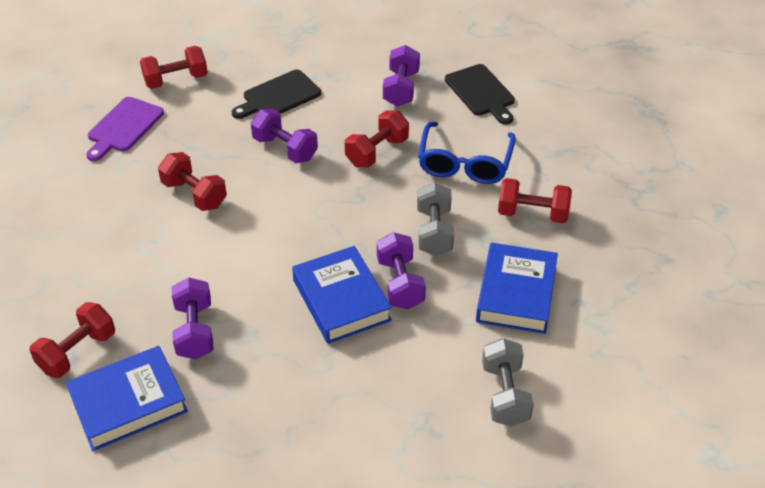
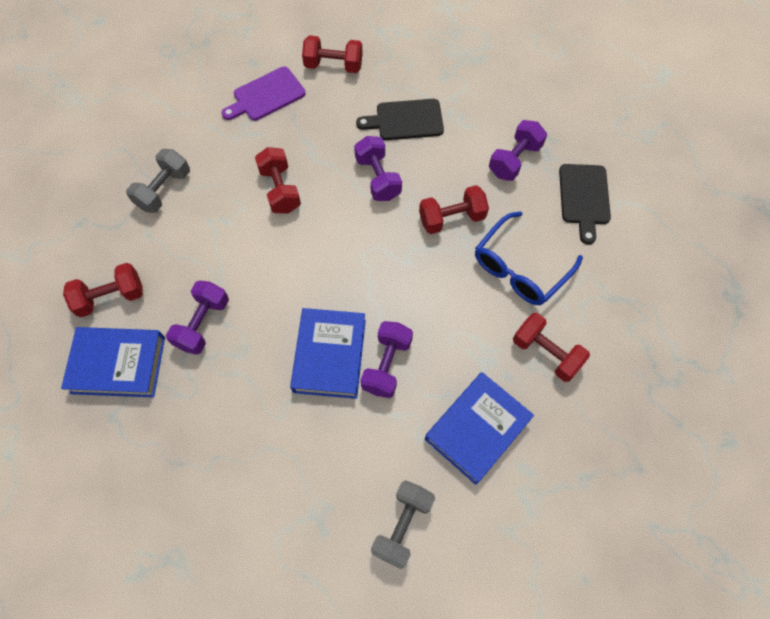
camera: 30 degrees right, 20 degrees up
(434, 232) = (448, 327): grey dumbbell -> grey dumbbell (164, 190)

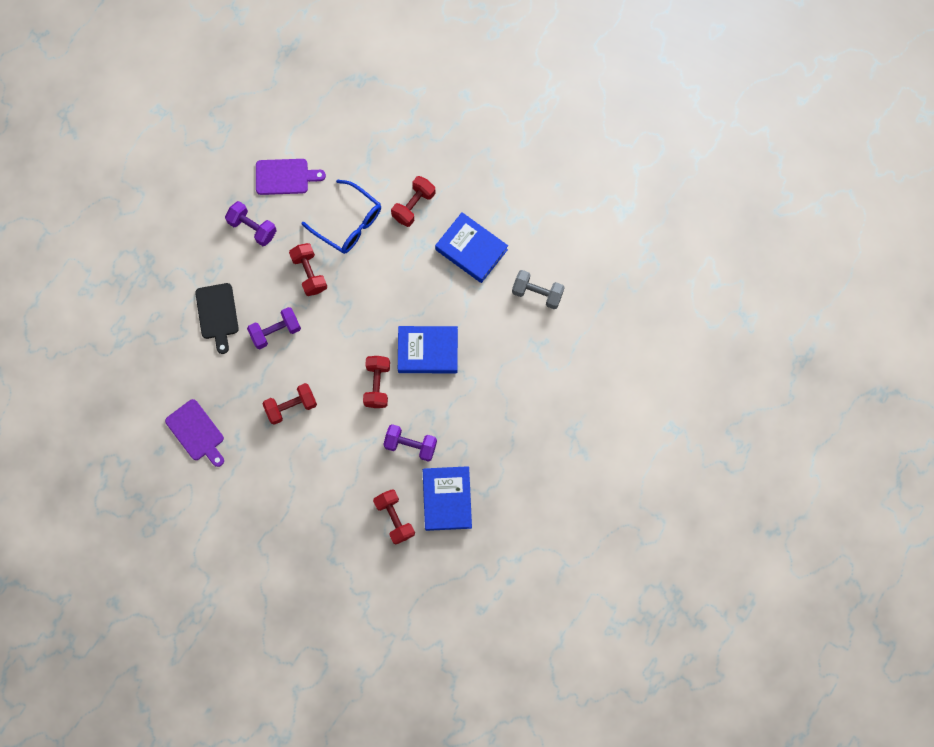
camera: 95 degrees left, 10 degrees up
(164, 190) = (297, 499): grey dumbbell -> none
(333, 65) = (161, 379): red dumbbell -> red dumbbell (377, 384)
(387, 365) = (431, 311): purple dumbbell -> none
(584, 198) = (285, 177): black cutting board -> purple cutting board

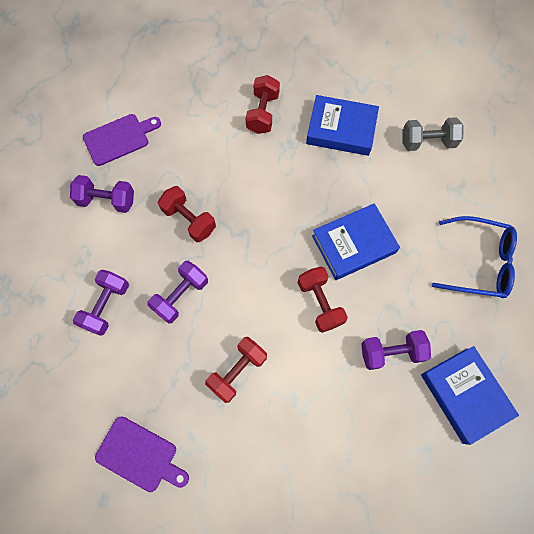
camera: 25 degrees left, 5 degrees down
(217, 314) = (106, 306): black cutting board -> purple dumbbell
(349, 223) = (206, 155): blue glasses -> blue glasses (479, 262)
(394, 518) = (420, 446): red dumbbell -> none

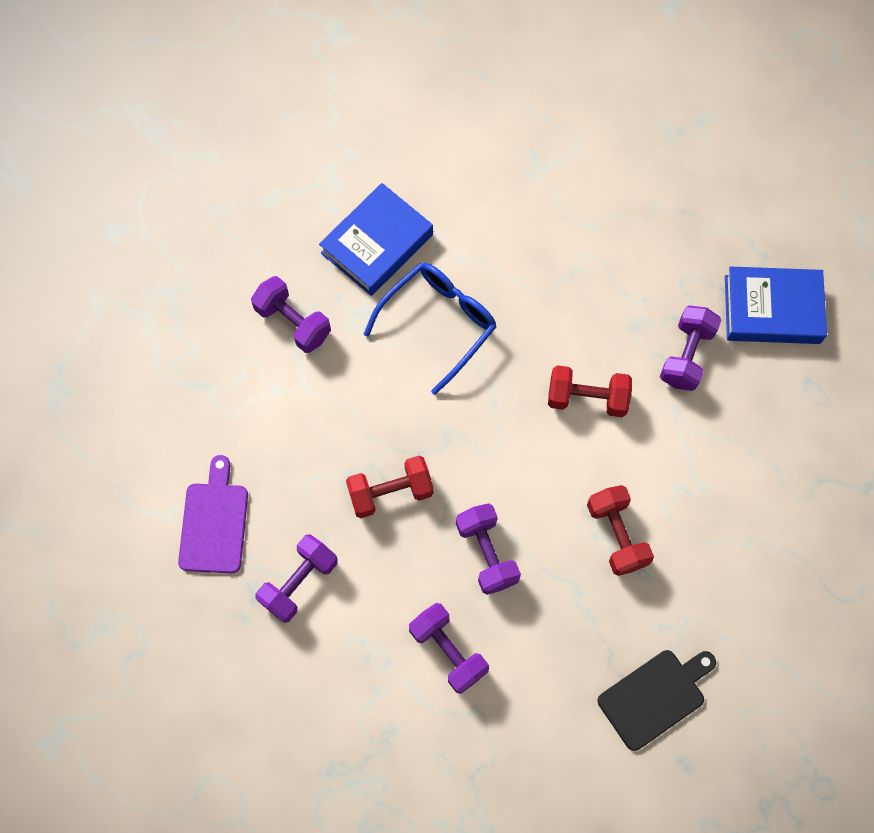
camera: 60 degrees left, 0 degrees up
(140, 455) = (655, 696): purple cutting board -> black cutting board
(262, 113) = (293, 322): red dumbbell -> purple dumbbell
(353, 244) = (537, 319): blue book -> none
(427, 142) = (456, 158): grey dumbbell -> none
(479, 262) = (636, 200): blue glasses -> blue glasses (439, 323)

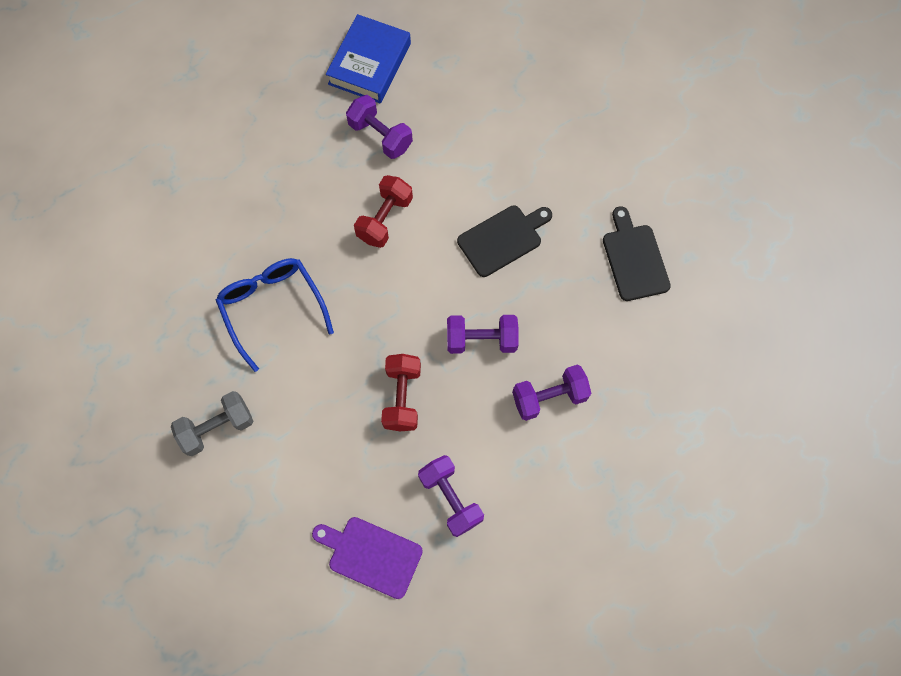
camera: 70 degrees left, 0 degrees up
(293, 322) = (217, 427): purple dumbbell -> grey dumbbell
(377, 244) = (177, 333): blue book -> none
(616, 535) = (502, 239): red dumbbell -> black cutting board

